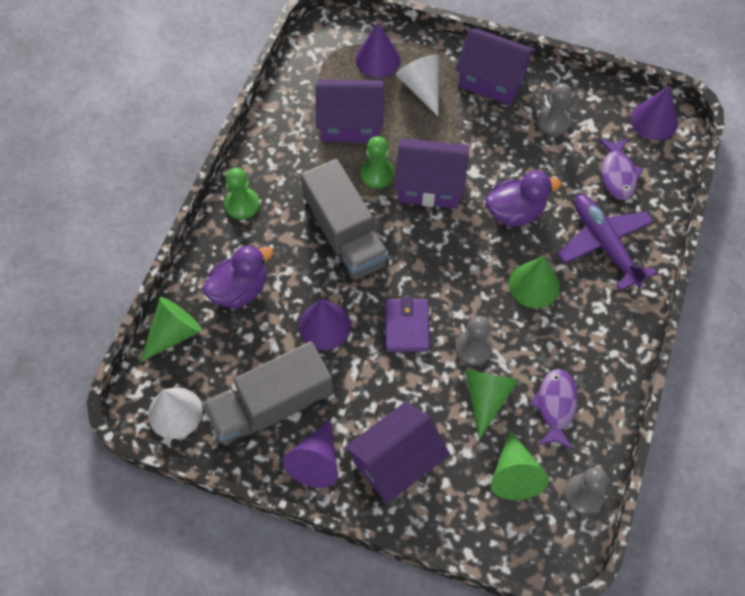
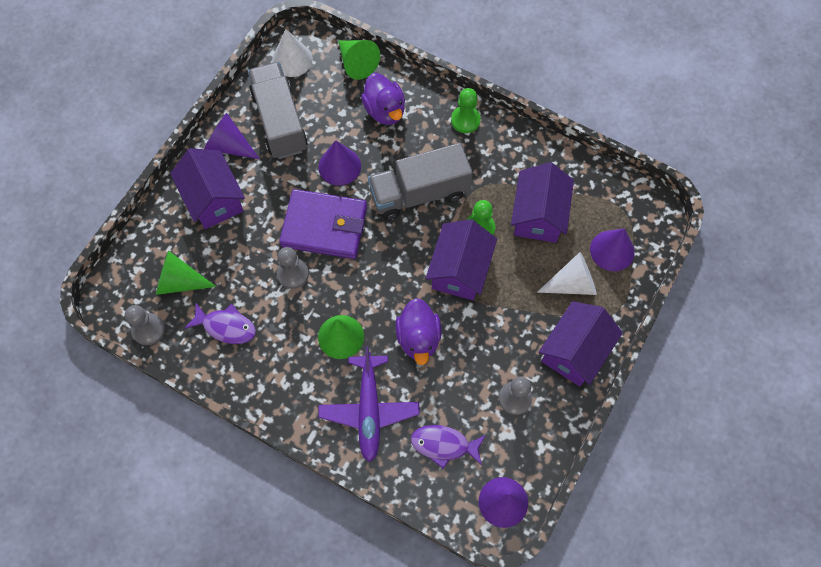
camera: 100 degrees right, 5 degrees up
(407, 327) = (324, 226): purple wallet -> purple wallet, size x1.67
(486, 397) = (248, 275): green cone -> none
(604, 244) = (369, 410): purple plane -> purple plane turned 105 degrees clockwise

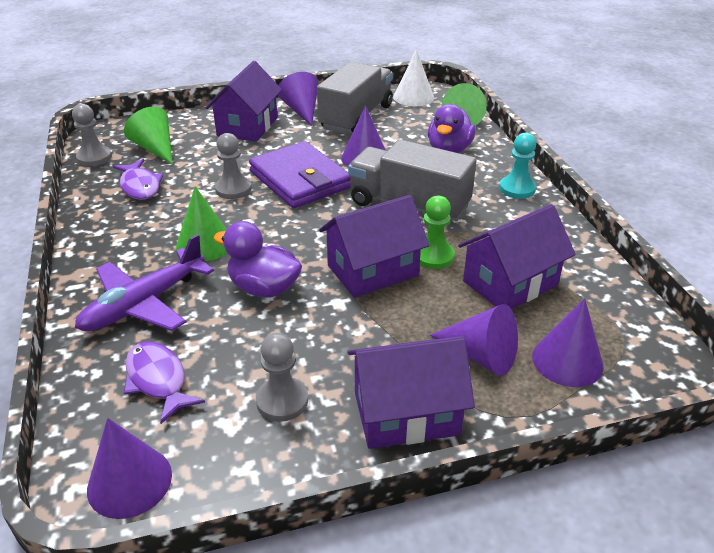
camera: 45 degrees right, 30 degrees down
(418, 338) = (264, 288): purple duck -> purple duck turned 75 degrees clockwise
(465, 120) = (517, 189): green pawn -> turquoise pawn
(572, 283) = (480, 355): white cone -> purple cone

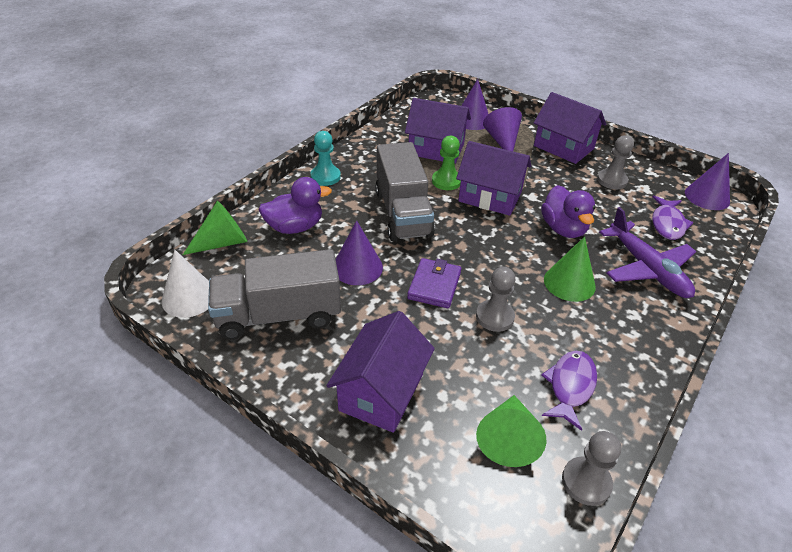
camera: 130 degrees left, 5 degrees up
(144, 303) = (647, 268): purple plane -> purple plane turned 60 degrees clockwise
(247, 126) = (381, 392): purple house -> purple house turned 45 degrees counterclockwise
(300, 180) = (434, 285): purple wallet -> purple wallet, size x0.60
(302, 111) = (300, 370): purple cone -> none

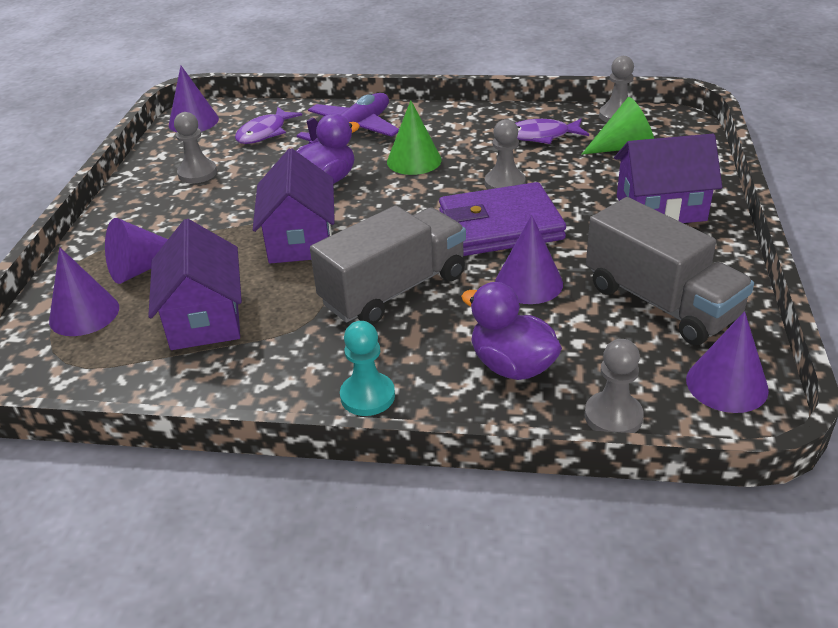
camera: 115 degrees left, 5 degrees down
(189, 297) = (726, 384): white cone -> purple cone
(223, 242) = (613, 416): green cone -> grey pawn
(434, 285) = (500, 226): purple wallet -> purple wallet, size x1.67
(446, 181) = (289, 281): green pawn -> none
(563, 147) = (131, 218): purple house -> none
(667, 224) = (264, 133): purple fish -> purple fish turned 135 degrees clockwise

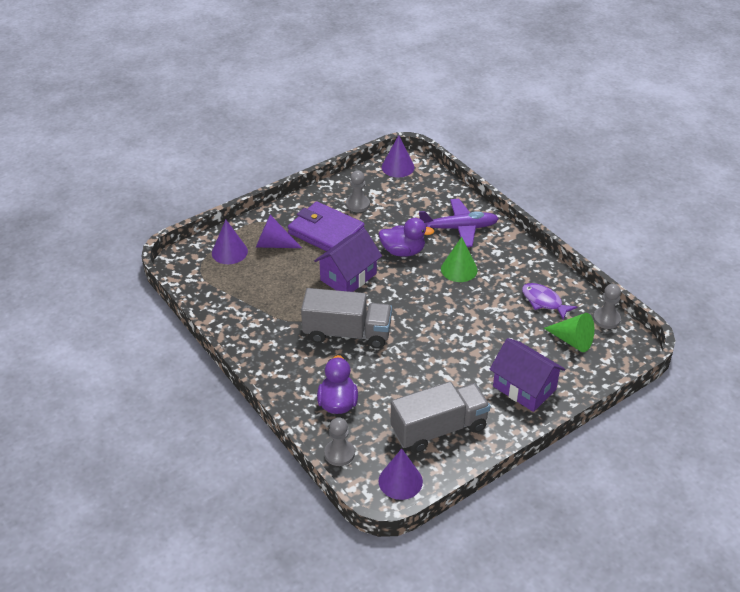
camera: 45 degrees right, 5 degrees up
(205, 318) = (265, 288): purple house -> none
(264, 133) = (418, 199): purple fish -> none
(367, 396) = (273, 370): turquoise pawn -> none
(500, 226) = (437, 337): purple wallet -> purple wallet (326, 232)
(504, 183) = (478, 316): grey pawn -> none
(528, 283) = (402, 374): purple cone -> none
(660, 302) = (439, 429): grey truck -> grey truck turned 120 degrees counterclockwise

